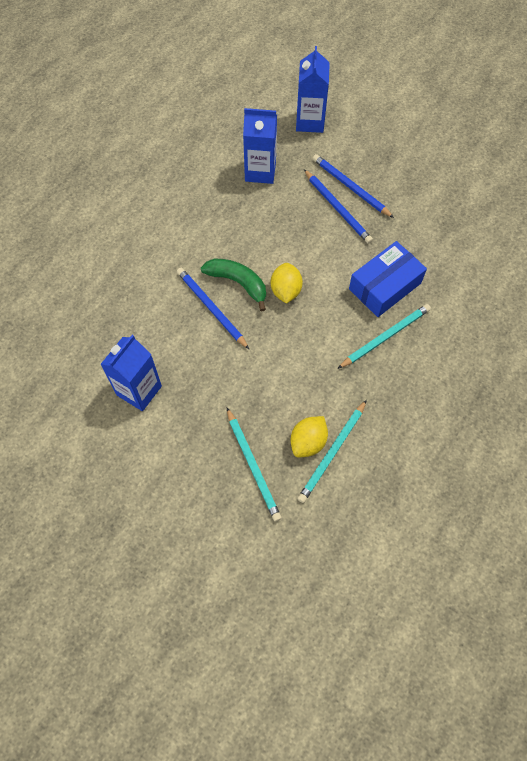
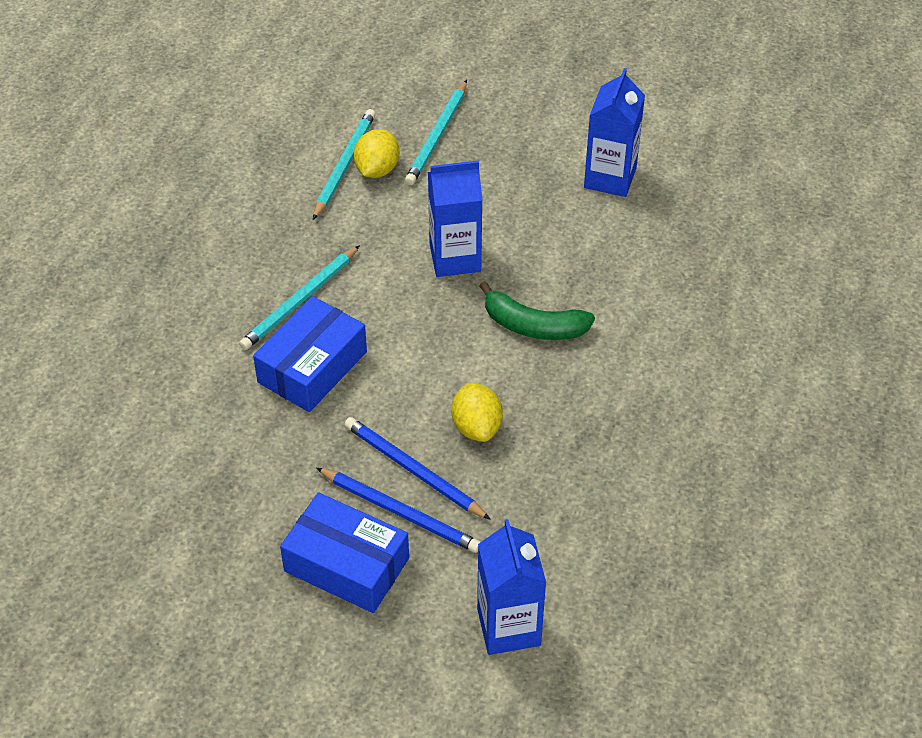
camera: 165 degrees right, 15 degrees down
(211, 308) = (558, 286): blue pencil -> none
(253, 465) = (437, 136): turquoise pencil -> turquoise pencil turned 120 degrees counterclockwise
(260, 171) = (565, 506): blue carton -> blue carton (455, 258)
(286, 291) = (459, 330): yellow lemon -> yellow lemon (476, 427)
(385, 167) = (346, 565): none -> blue box

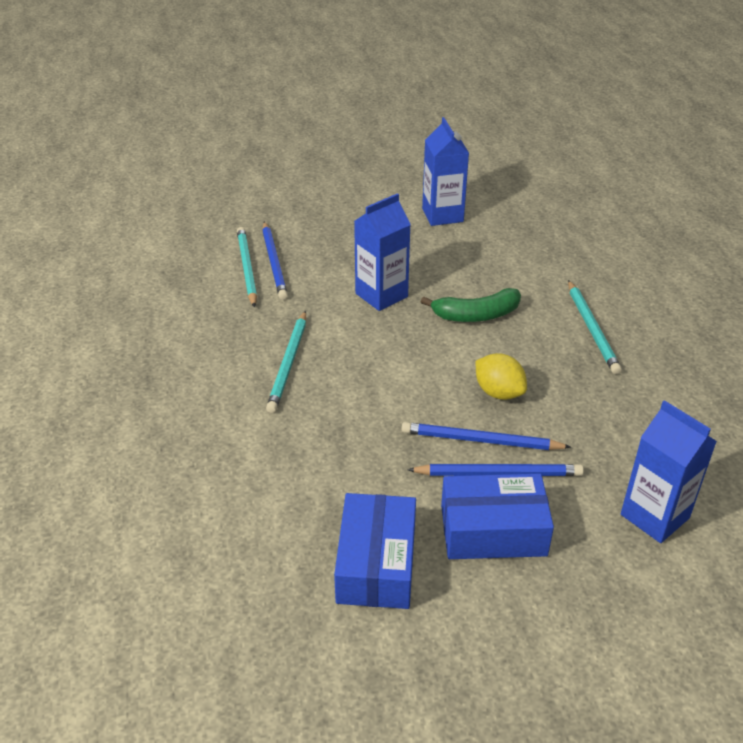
camera: 30 degrees left, 10 degrees down
(312, 367) = (338, 403): blue box -> blue box (376, 564)
(377, 169) = (274, 262): yellow lemon -> blue pencil
(437, 136) = (301, 230): turquoise pencil -> turquoise pencil (592, 329)

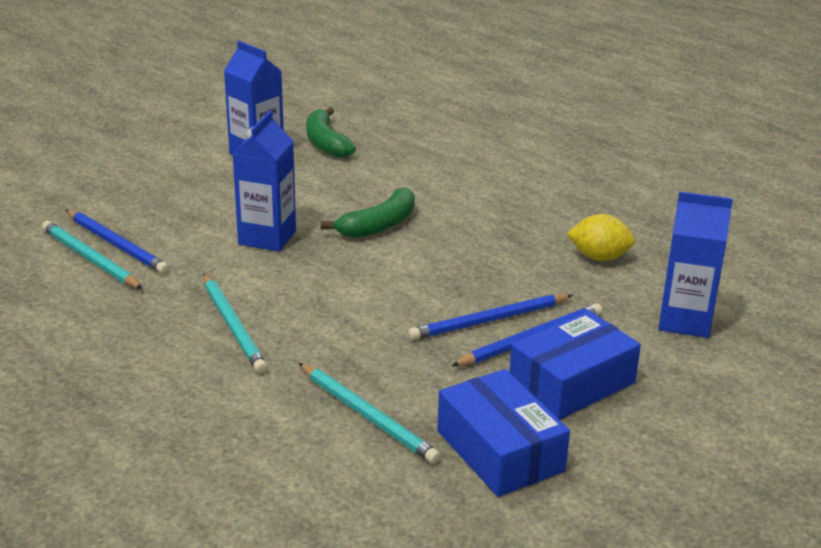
camera: 35 degrees left, 10 degrees down
(498, 392) = (465, 278): yellow lemon -> yellow lemon (599, 257)
(505, 222) = (326, 143): none -> green banana
(592, 329) = (494, 204): turquoise pencil -> turquoise pencil (368, 416)

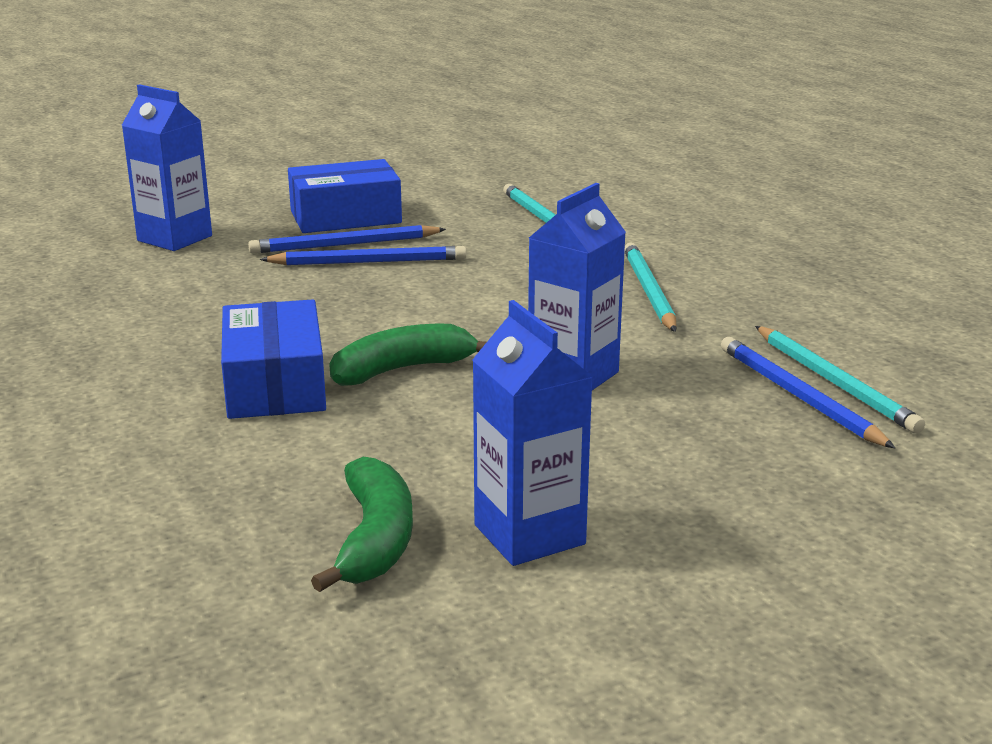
camera: 160 degrees left, 5 degrees down
(500, 451) = (451, 194): blue box -> blue box (275, 384)
(599, 257) = (168, 296): yellow lemon -> none

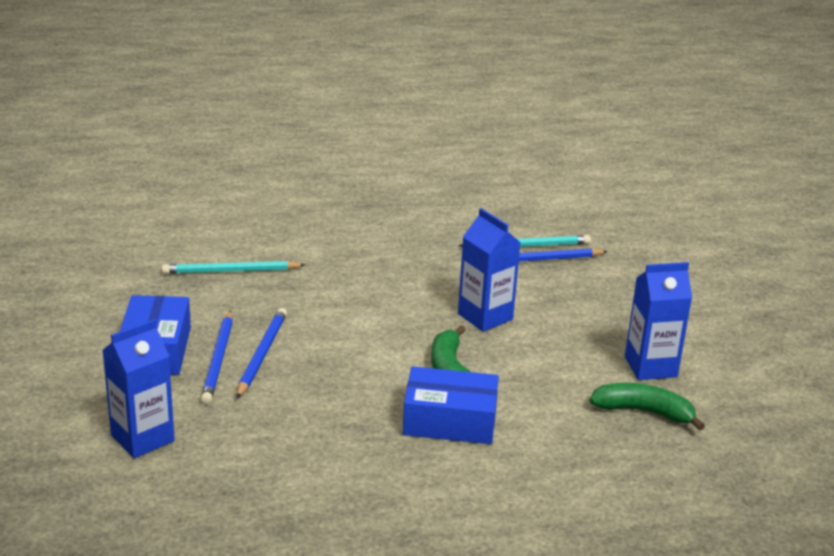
camera: 75 degrees left, 5 degrees up
(648, 291) = (380, 265): turquoise pencil -> none

